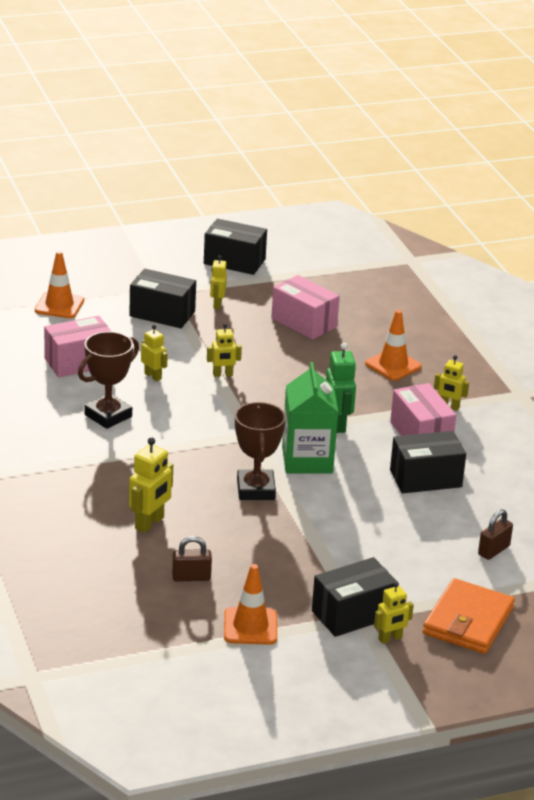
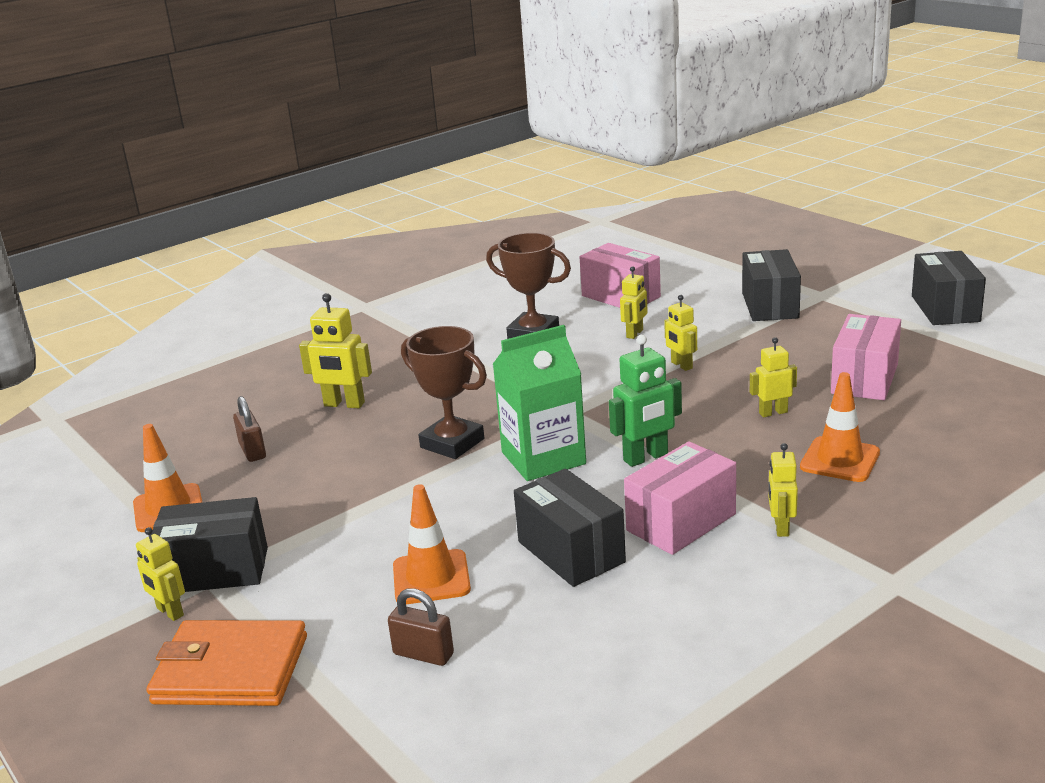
camera: 75 degrees right, 5 degrees down
(59, 305) = (719, 261): orange traffic cone -> orange traffic cone (431, 577)
(217, 304) = (832, 324): yellow robot -> yellow robot (773, 412)
(256, 489) = (452, 443): brown trophy -> brown trophy turned 60 degrees clockwise
(352, 614) = (216, 570): black box -> black box turned 45 degrees counterclockwise

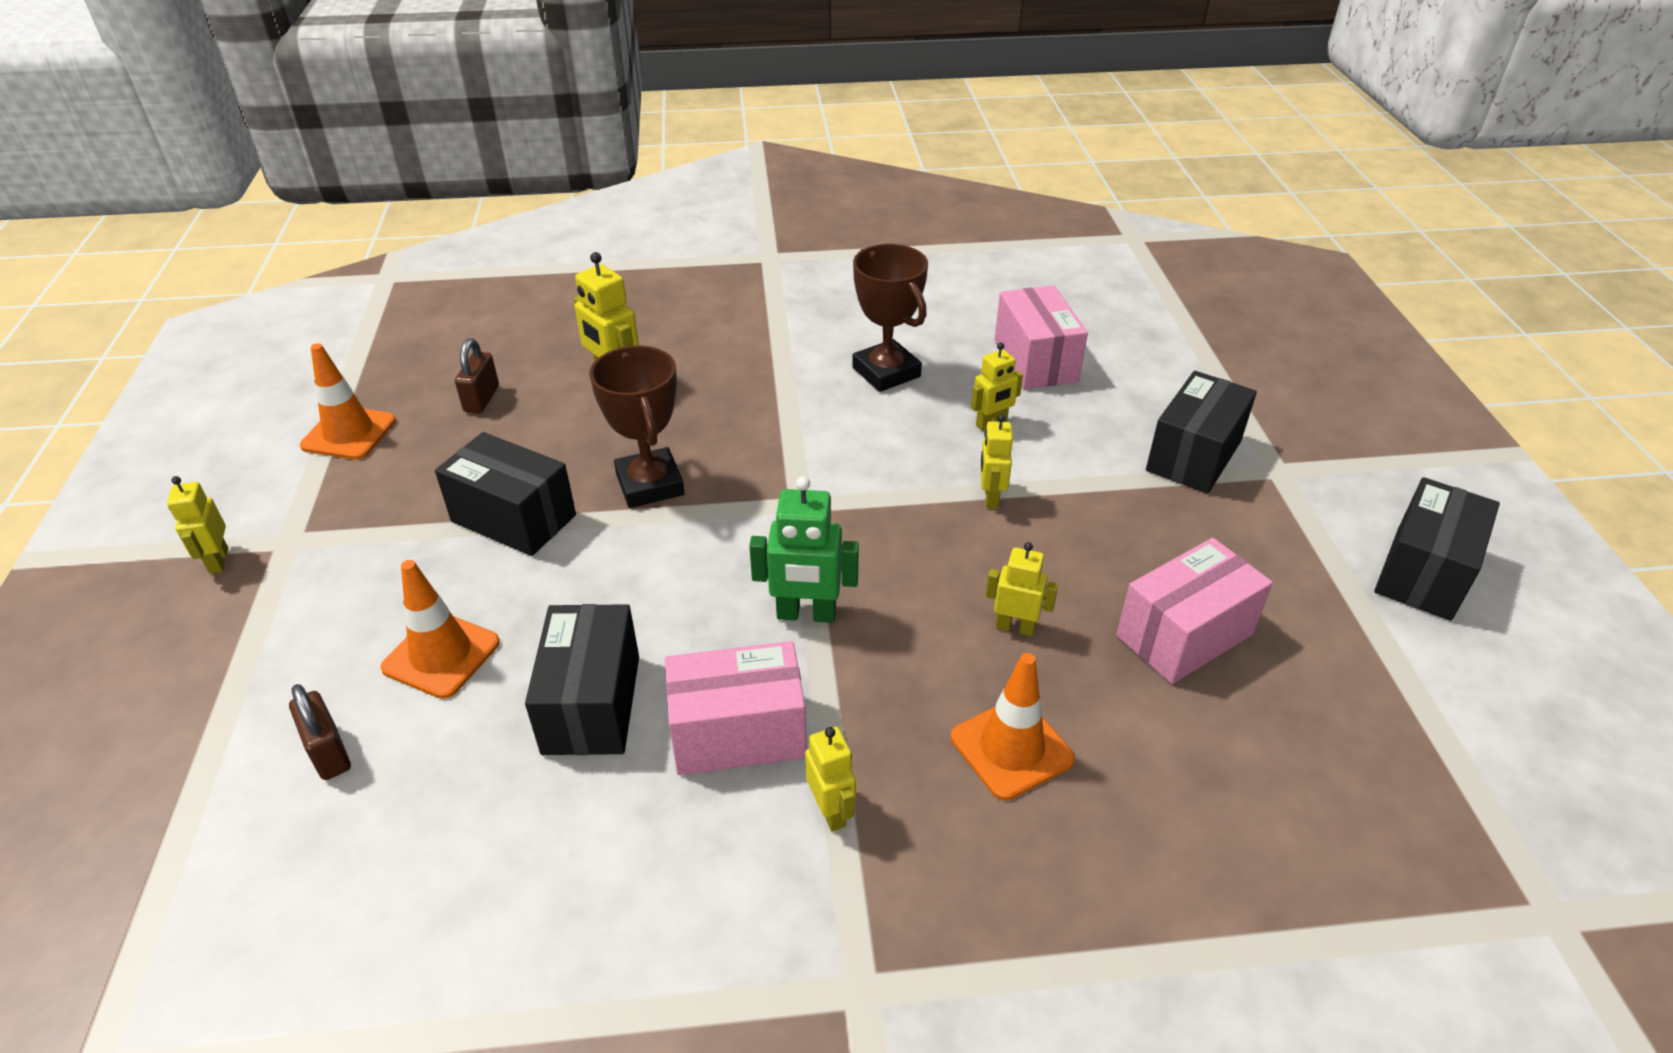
camera: 30 degrees right, 15 degrees up
(216, 570) = (300, 532): black box -> black box (513, 518)
(231, 670) = (182, 663): orange wallet -> none
(543, 458) = (708, 554): green carton -> none
(781, 527) = (831, 811): yellow robot -> yellow robot turned 120 degrees clockwise

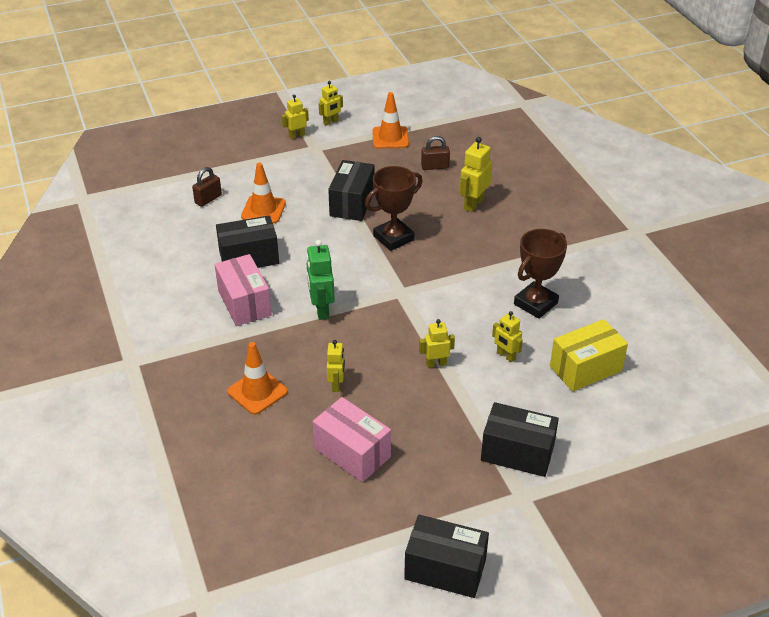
camera: 75 degrees right, 0 degrees up
(831, 811) = (210, 339): yellow robot -> yellow robot (331, 122)
(1035, 360) = (585, 368): pink box -> yellow box

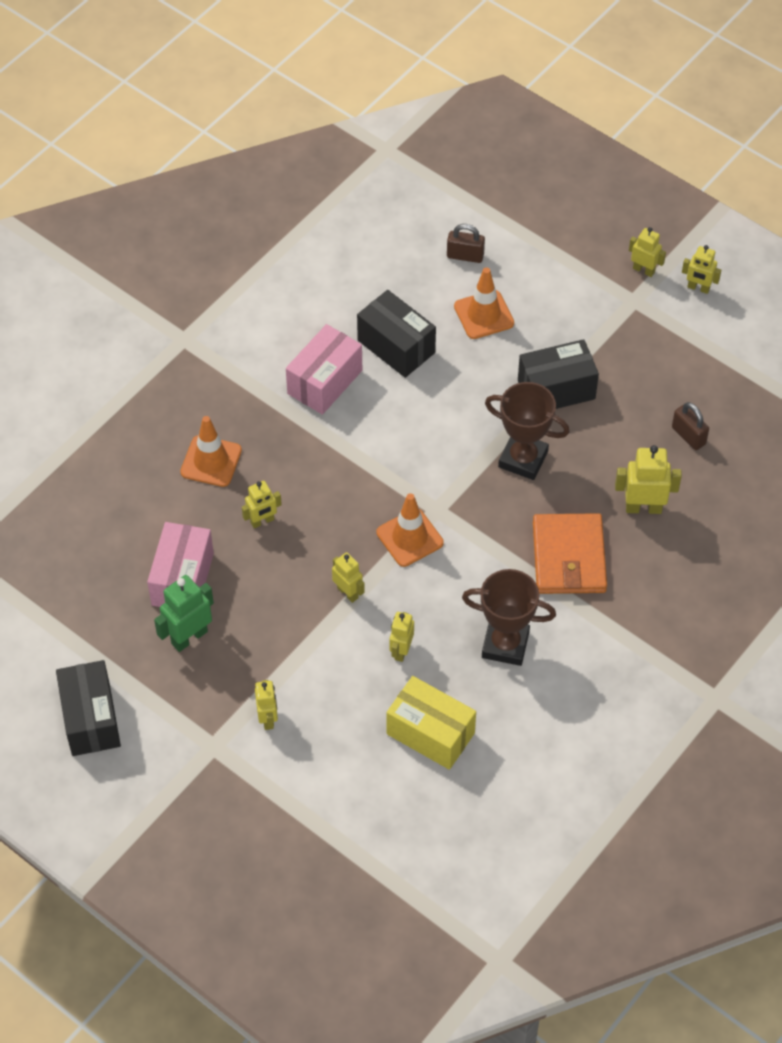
camera: 60 degrees right, 15 degrees up
(321, 309) = (360, 452): green robot -> green robot (189, 637)
(390, 138) = (713, 363): orange traffic cone -> orange traffic cone (409, 538)
(486, 249) = (569, 557): none -> orange wallet
(517, 453) = (268, 718): black box -> yellow robot

